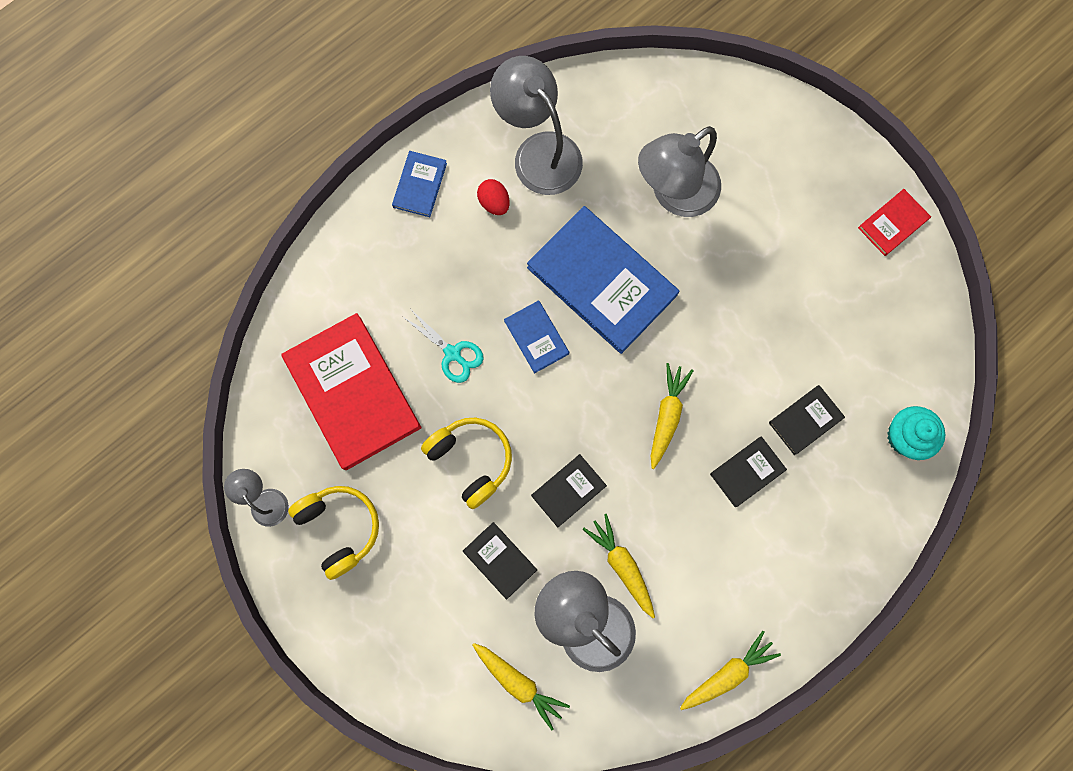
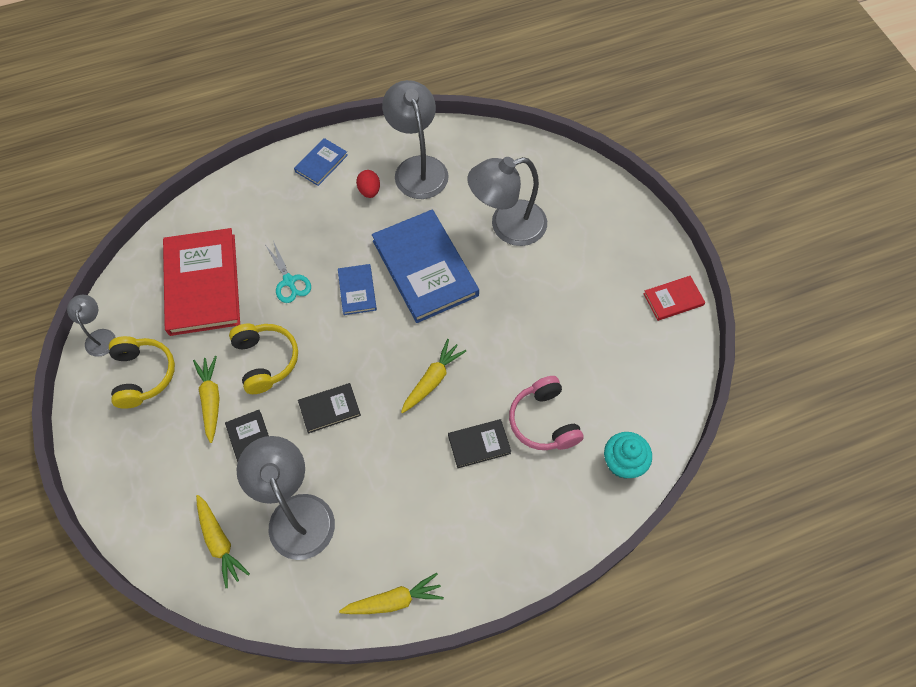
camera: 20 degrees right, 15 degrees down
(622, 565) = (345, 481): yellow carrot -> yellow carrot (211, 400)
(805, 420) = (543, 421): black book -> pink headphones

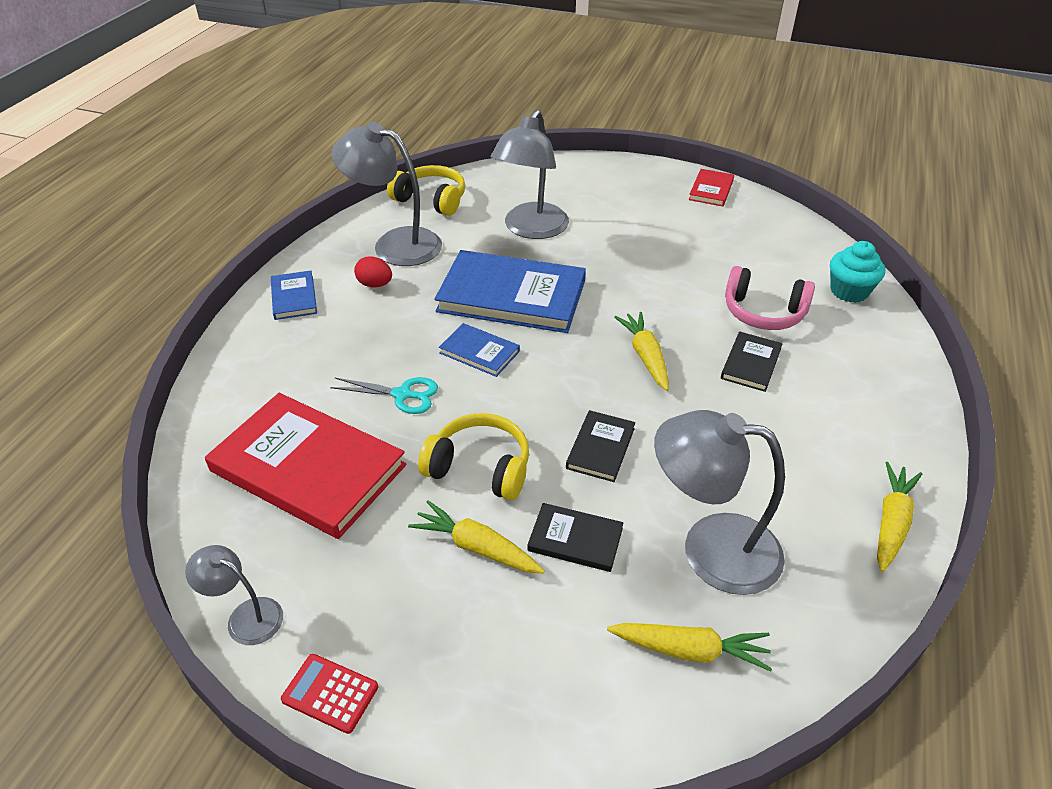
camera: 50 degrees left, 20 degrees down
(86, 404) = (330, 693): none -> red calculator
(143, 375) = (362, 599): yellow headphones -> yellow headphones (431, 200)

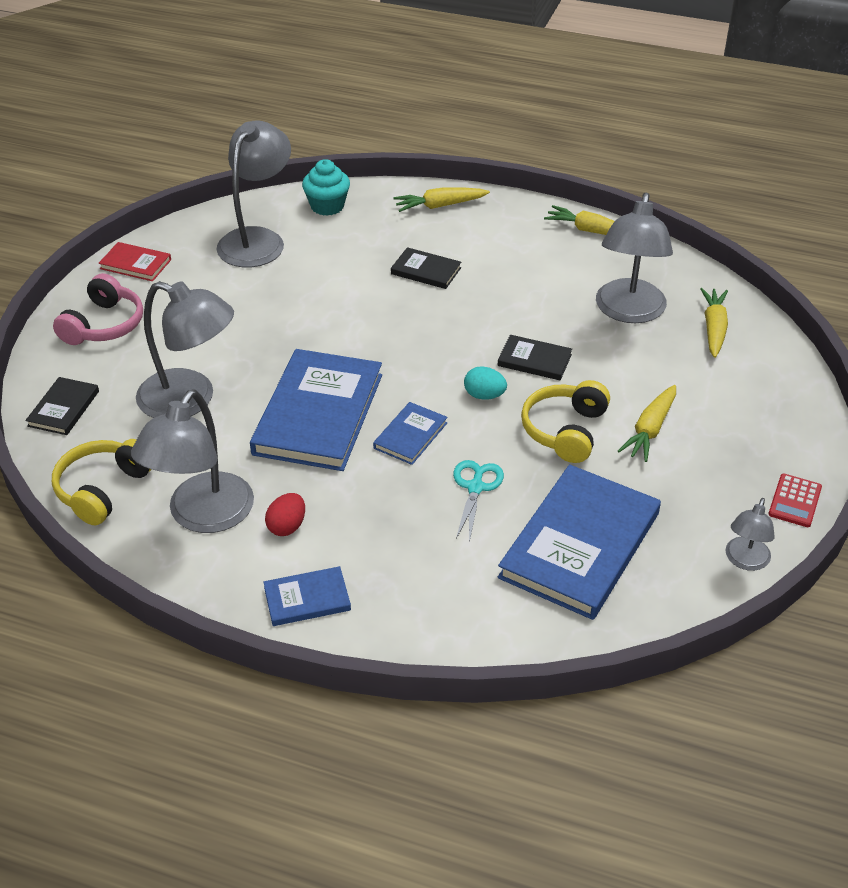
camera: 90 degrees left, 0 degrees up
(308, 468) = (580, 545): red book -> blue book
(538, 405) = (484, 395): none -> turquoise egg
(575, 539) = (632, 377): black book -> black book (63, 408)
(645, 356) = (416, 328): yellow carrot -> yellow carrot (440, 206)
(763, 312) = (355, 256): pink headphones -> pink headphones (104, 325)
(770, 250) = (257, 240): none -> grey lamp

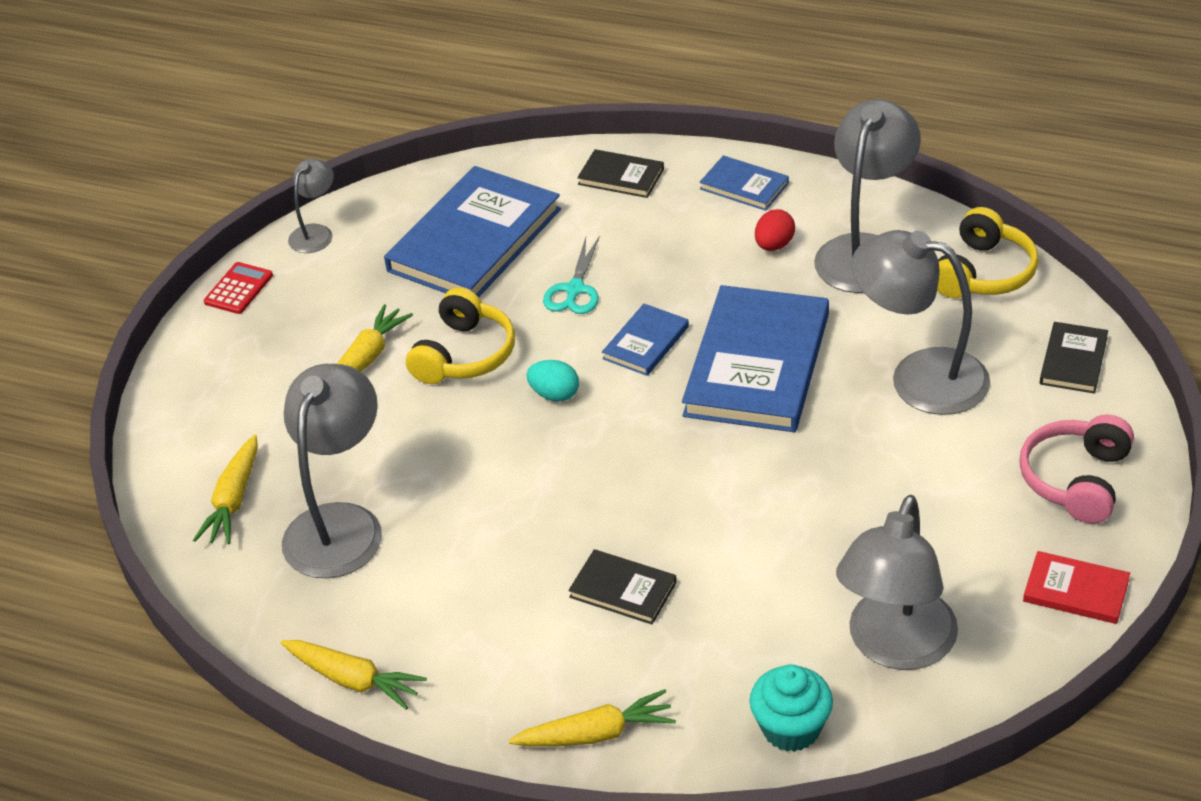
camera: 175 degrees left, 0 degrees up
(307, 599) = (744, 186): blue book -> blue book turned 45 degrees clockwise
(534, 360) = (484, 445): black book -> black book (621, 177)

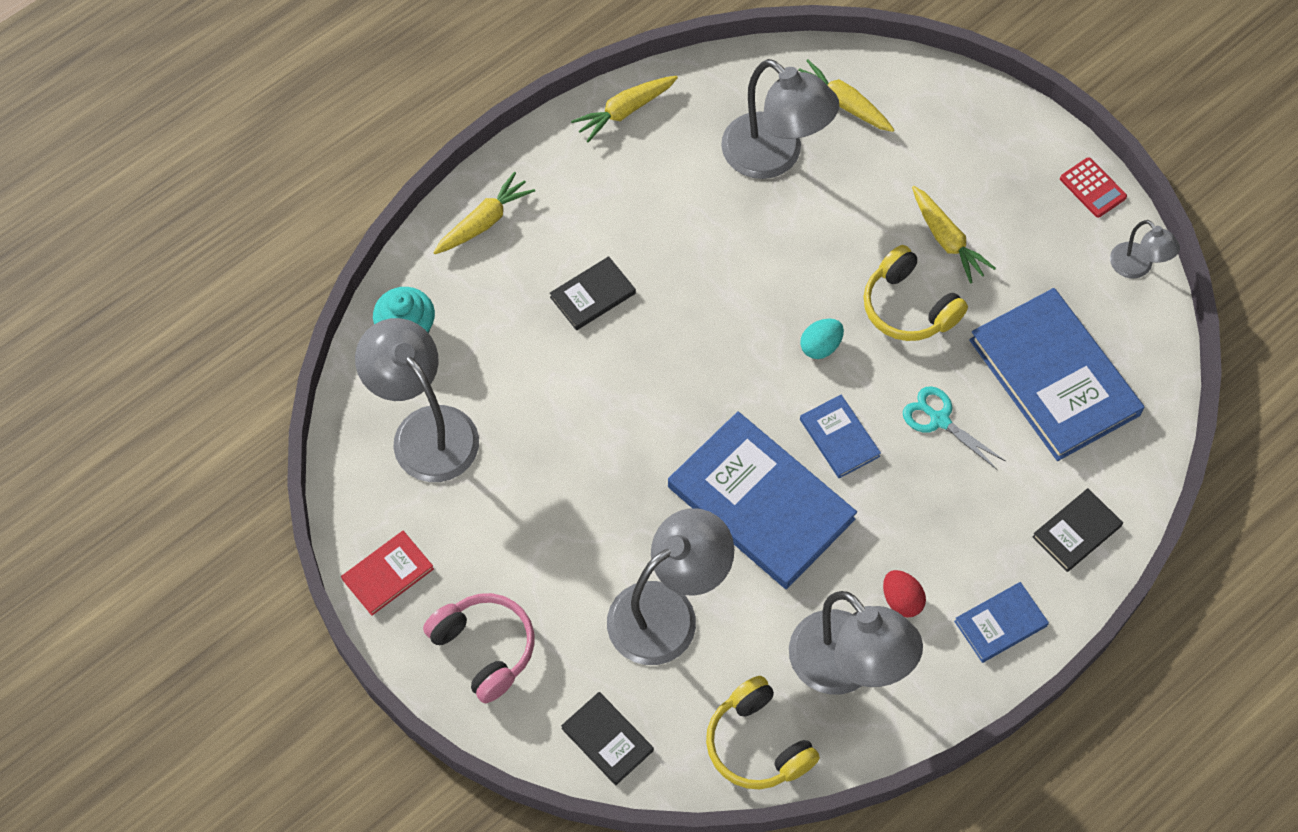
camera: 115 degrees right, 20 degrees up
(596, 734) = (484, 222): yellow carrot -> yellow carrot turned 150 degrees counterclockwise

